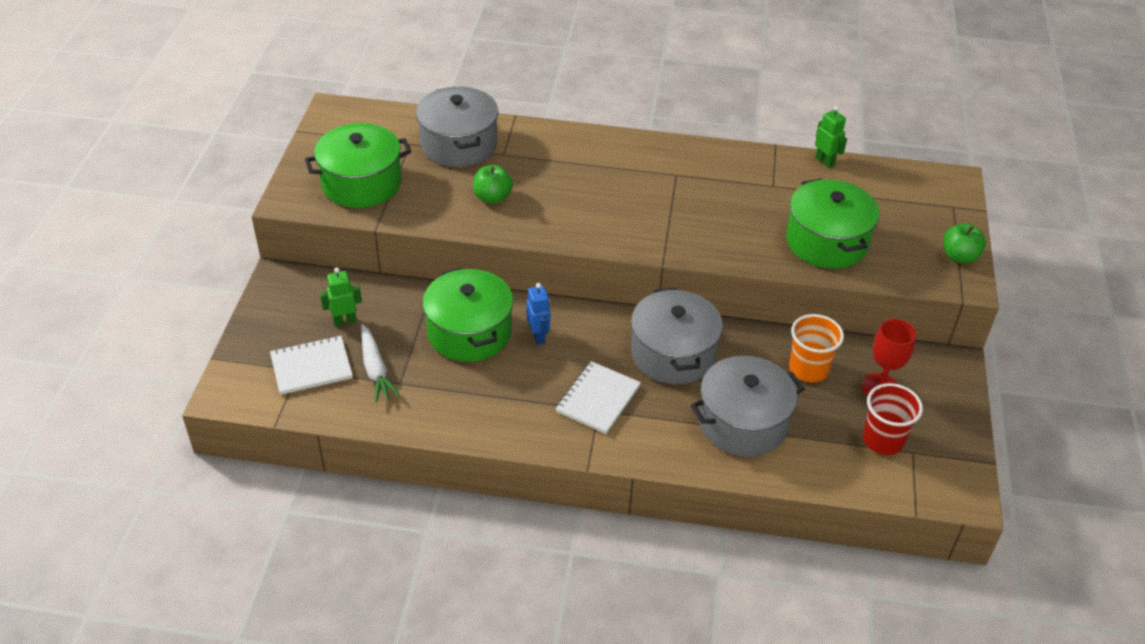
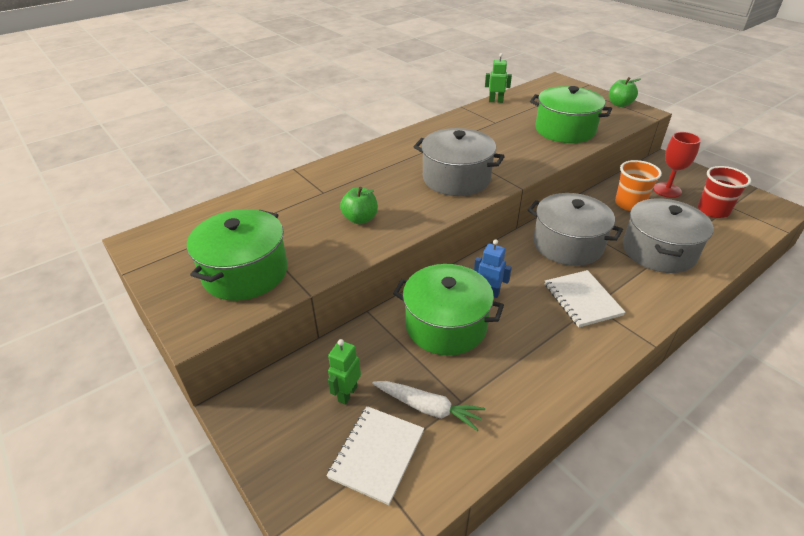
camera: 45 degrees left, 5 degrees down
(459, 144) = (282, 204): grey pot -> grey pot (456, 178)

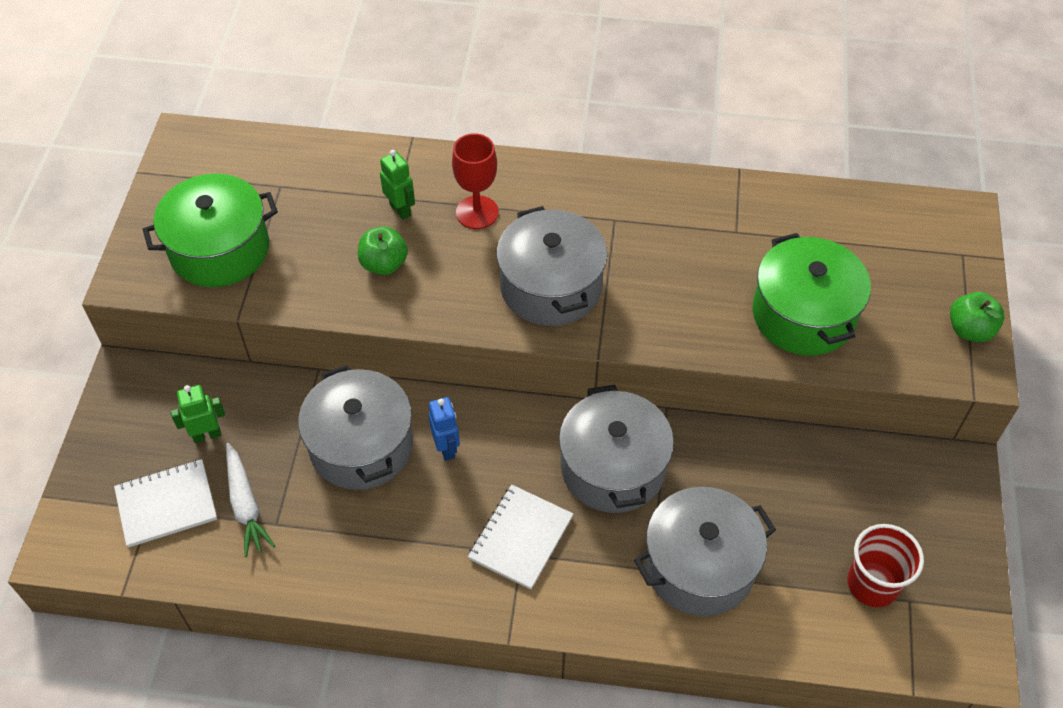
camera: 45 degrees right, 15 degrees up
(446, 325) = (361, 445): green pot -> grey pot
(495, 101) = (801, 192): green robot -> green robot (400, 210)
(629, 204) = (780, 483): orange cup -> none
(667, 190) = (869, 508): red goblet -> red goblet (477, 212)

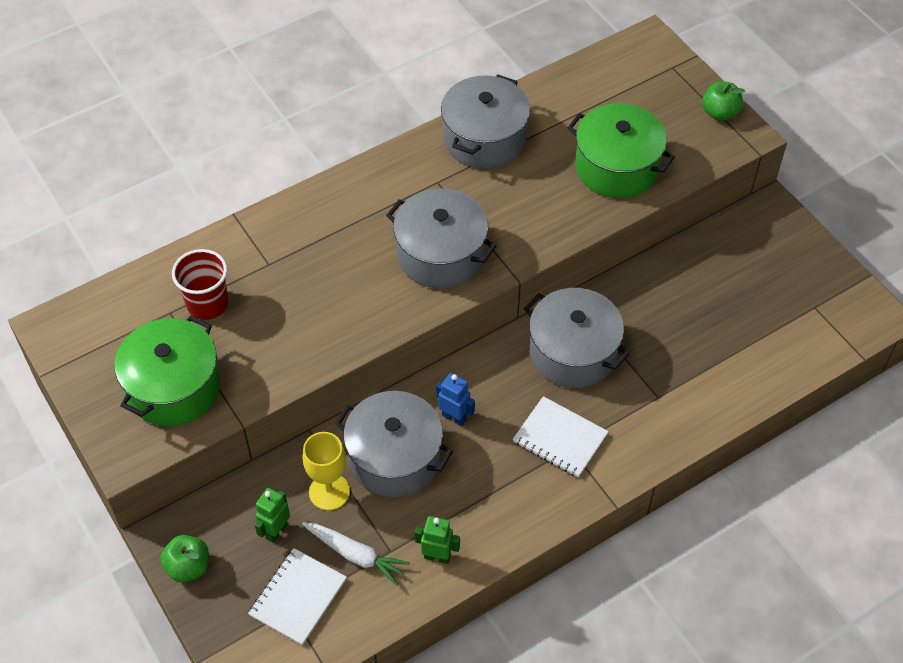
camera: 40 degrees left, 0 degrees up
(280, 434) = (329, 492): none -> yellow goblet
(384, 264) = (309, 316): green apple -> green apple (188, 567)
(400, 210) = (280, 271): green robot -> green robot (437, 556)
(477, 212) = (338, 237): red goblet -> none
(521, 538) = (560, 438): white notebook -> white notebook turned 45 degrees counterclockwise
(699, 566) = (682, 374): grey pot -> grey pot (484, 139)
(872, 584) = (787, 312): red cup -> red cup (207, 304)

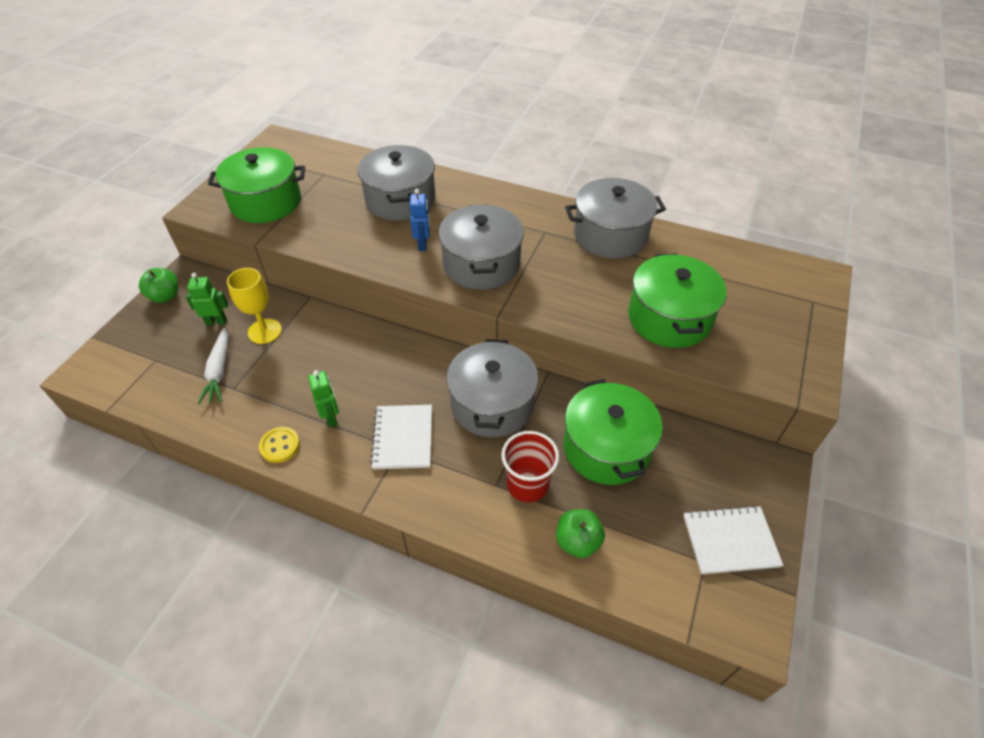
camera: 55 degrees right, 5 degrees down
(207, 304) = (343, 185): red cup -> red cup (527, 484)
(298, 597) = (167, 359): white notebook -> white notebook (730, 541)
(394, 458) = (316, 350): grey pot -> grey pot (400, 200)
(437, 556) = (243, 417): green robot -> green robot (331, 417)
(454, 417) = (375, 364): blue robot -> blue robot (423, 244)
(496, 539) = (280, 446): none -> yellow button
(677, 301) = (606, 448): none -> green pot
(719, 113) = (806, 355): green apple -> green apple (577, 541)

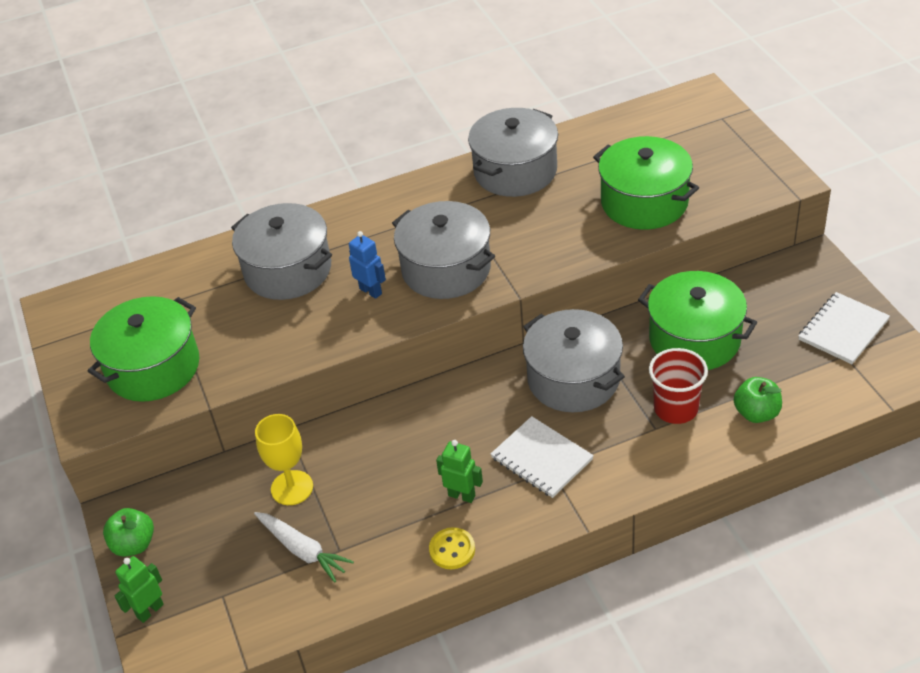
camera: 40 degrees left, 5 degrees down
(216, 322) = (229, 519): green robot -> green robot (150, 610)

